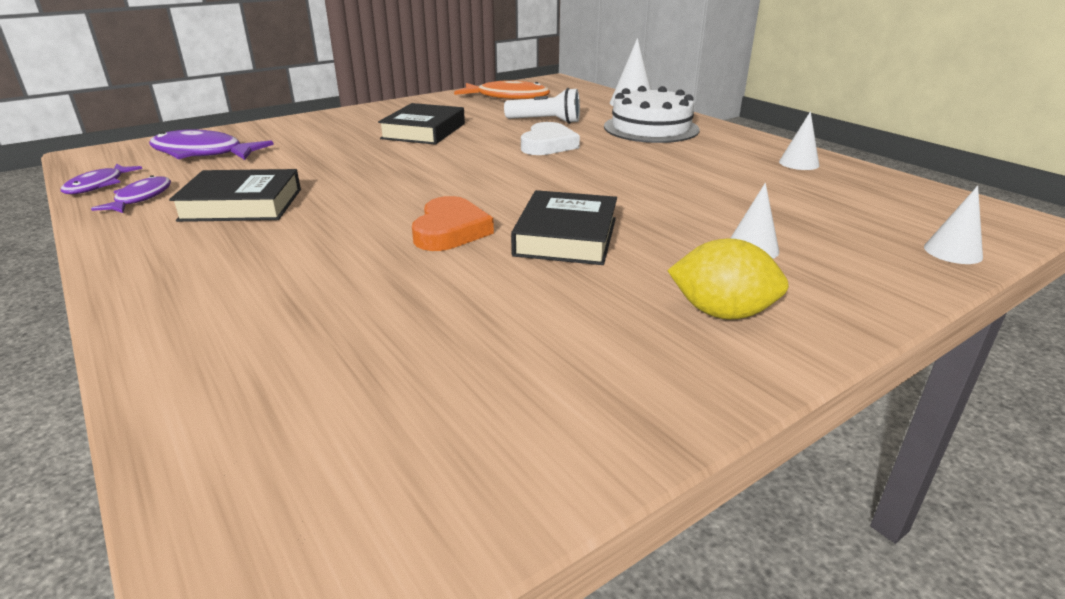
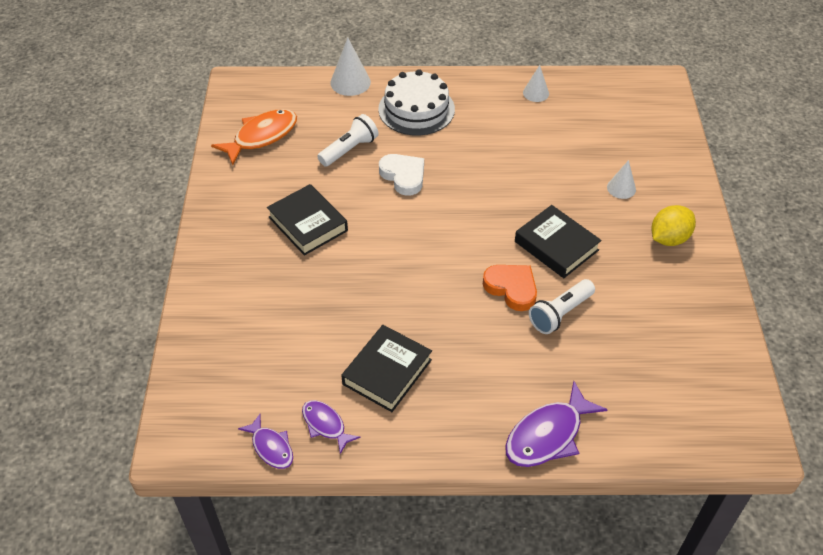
camera: 55 degrees left, 20 degrees up
(203, 153) = (241, 370): purple fish -> purple fish (548, 435)
(440, 271) = (560, 313): none -> white flashlight
(952, 252) = (673, 128): white cone -> none

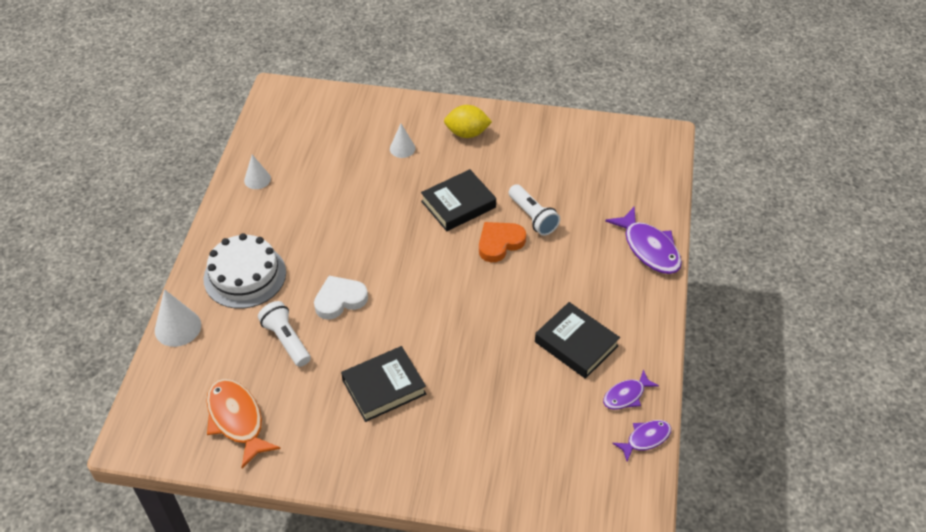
camera: 80 degrees left, 0 degrees up
(669, 238) = (467, 133): yellow lemon -> yellow lemon turned 60 degrees counterclockwise

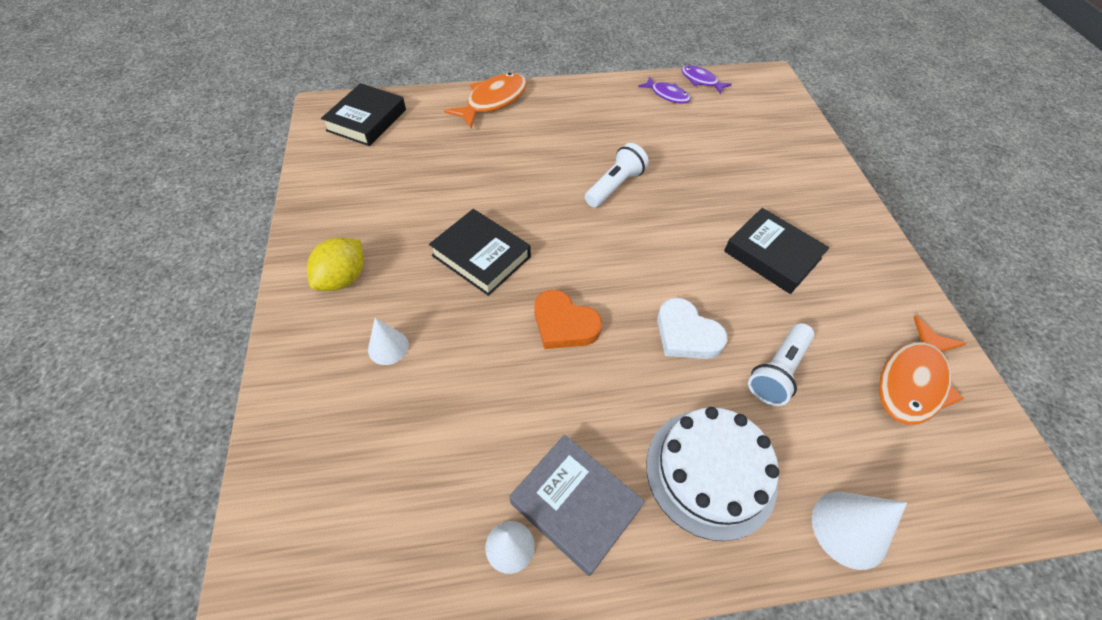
camera: 110 degrees left, 5 degrees up
(262, 210) = (575, 505): none -> grey book
(467, 133) = (343, 278): yellow lemon -> yellow lemon turned 45 degrees clockwise
(499, 243) = (530, 206): orange heart -> orange heart (564, 324)
(532, 217) = (480, 187): white flashlight -> white flashlight (615, 186)
(576, 344) = (632, 130): black book -> black book (366, 120)
(649, 248) = (493, 101): purple fish -> orange fish

